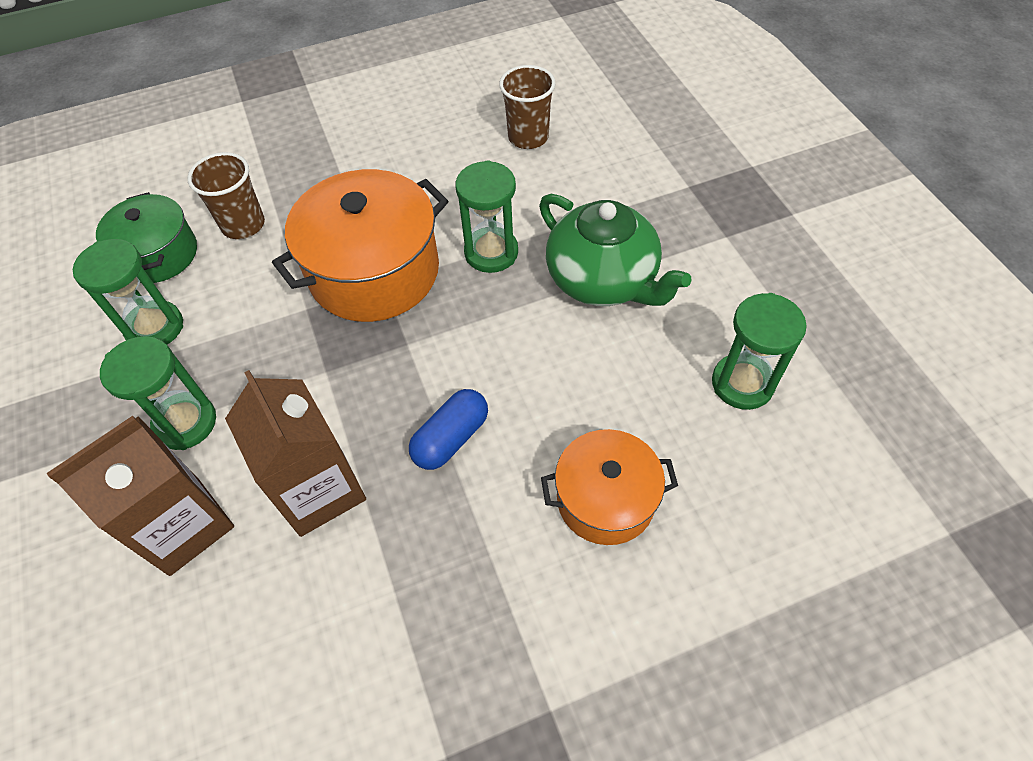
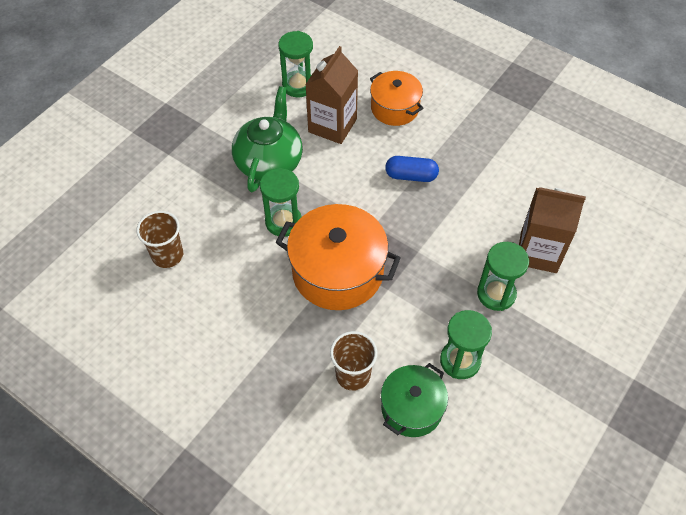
camera: 125 degrees left, 0 degrees up
(319, 490) = (477, 211): brown carton -> brown carton (332, 125)

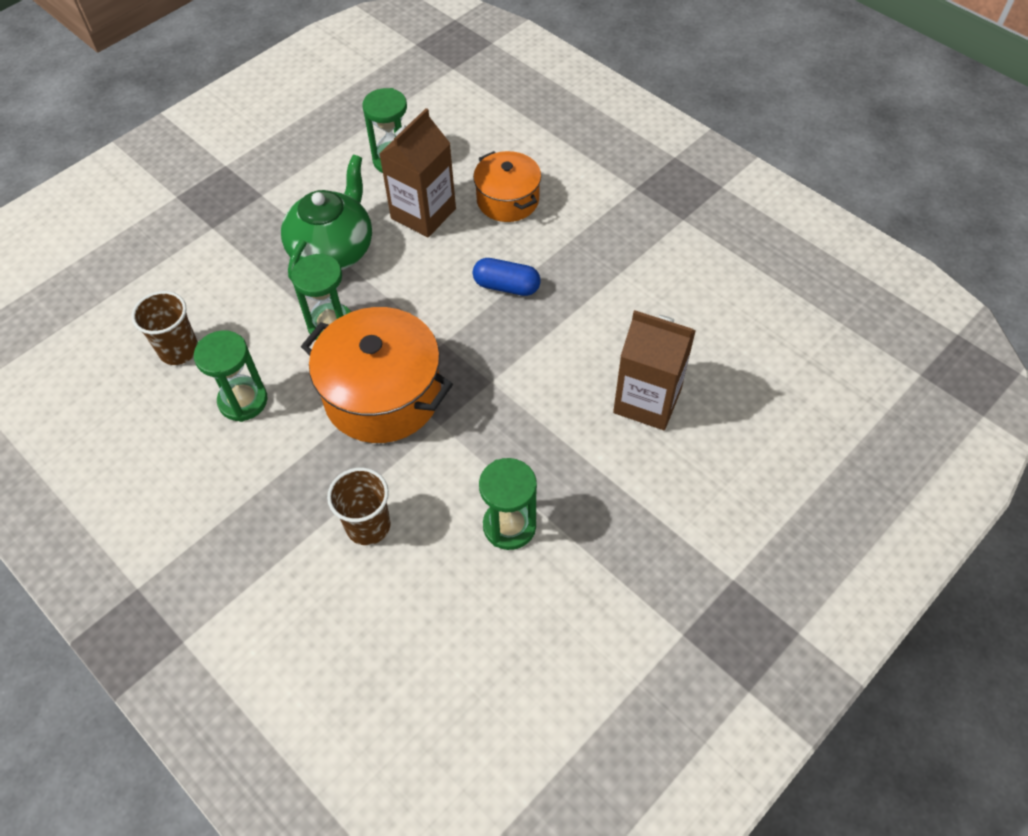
camera: 10 degrees right, 0 degrees up
(411, 408) = (432, 577): green pot -> none
(496, 294) = (578, 447): green hourglass -> green hourglass (243, 401)

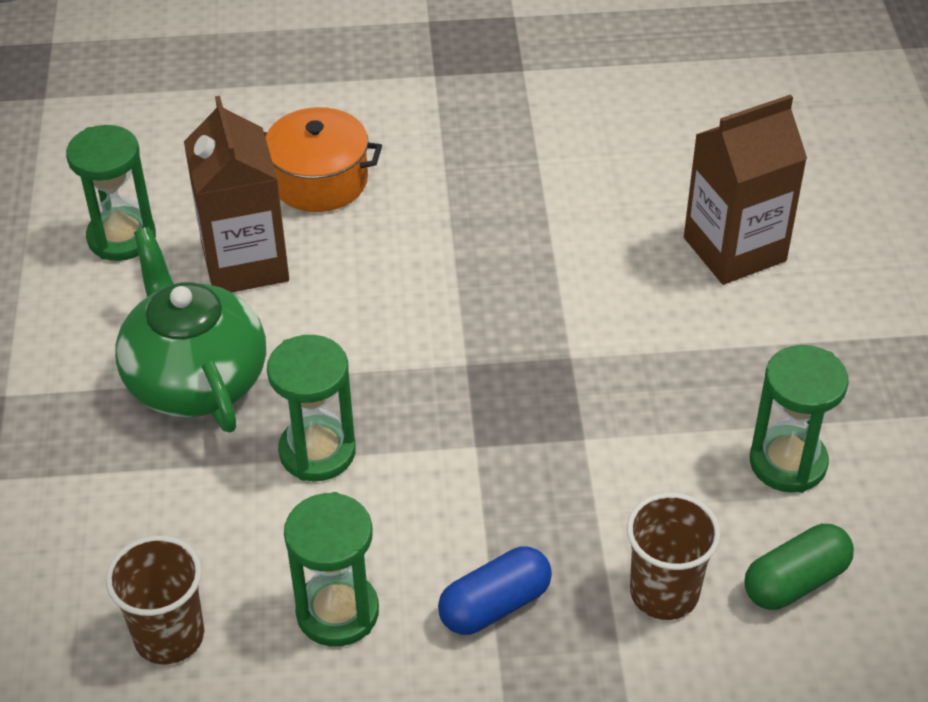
camera: 50 degrees left, 10 degrees down
(382, 395) = (483, 465): orange pot -> none
(428, 581) = (795, 581): none -> green capsule
(506, 286) = (448, 260): blue capsule -> blue capsule (495, 605)

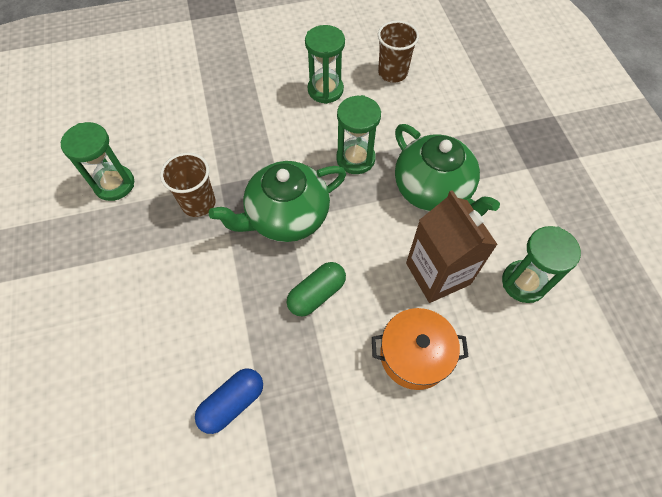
camera: 170 degrees right, 15 degrees up
(468, 369) = (286, 216): none -> green teapot
(495, 605) = (258, 101): blue capsule -> blue capsule (232, 403)
(664, 593) = (182, 115): brown cup -> brown cup (198, 203)
(734, 249) = (121, 332): brown carton -> none
(795, 581) = (122, 127): green capsule -> green capsule (316, 294)

